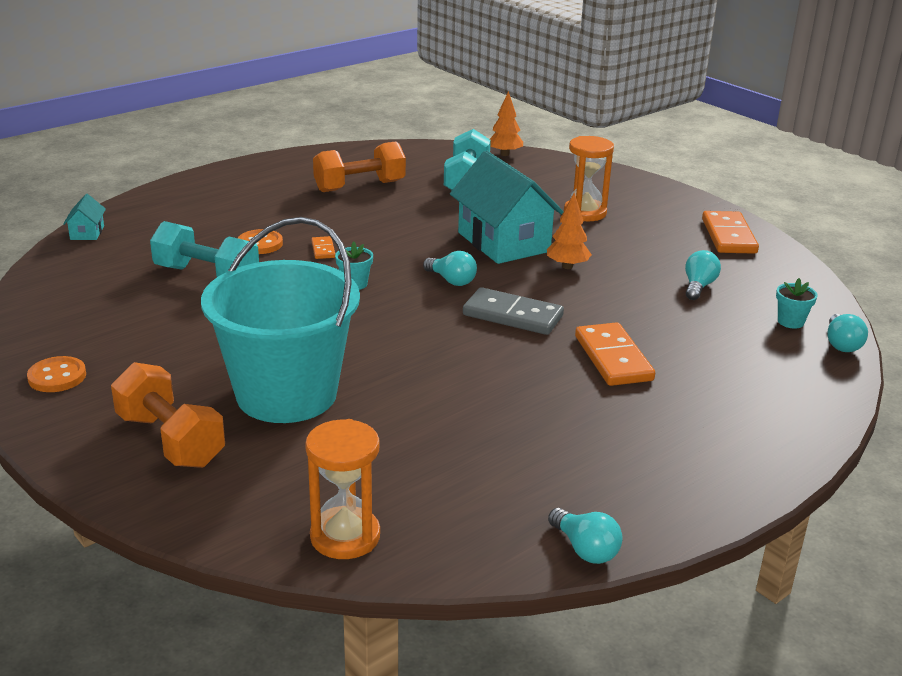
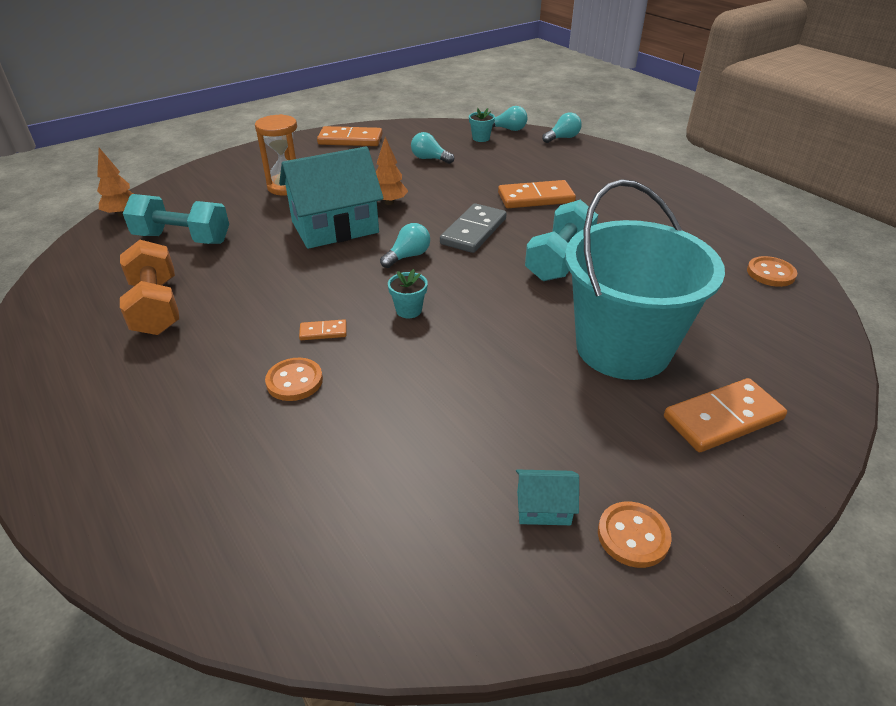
camera: 85 degrees left, 10 degrees up
(87, 233) = (193, 581): turquoise house -> turquoise house (543, 508)
(170, 440) = (722, 418): orange dumbbell -> orange domino
(206, 275) = (373, 422): turquoise dumbbell -> turquoise dumbbell (559, 260)
(345, 536) = (801, 314): orange hourglass -> none
(444, 531) = (770, 273): none -> orange button
(585, 549) = (758, 226): turquoise light bulb -> turquoise light bulb (562, 138)

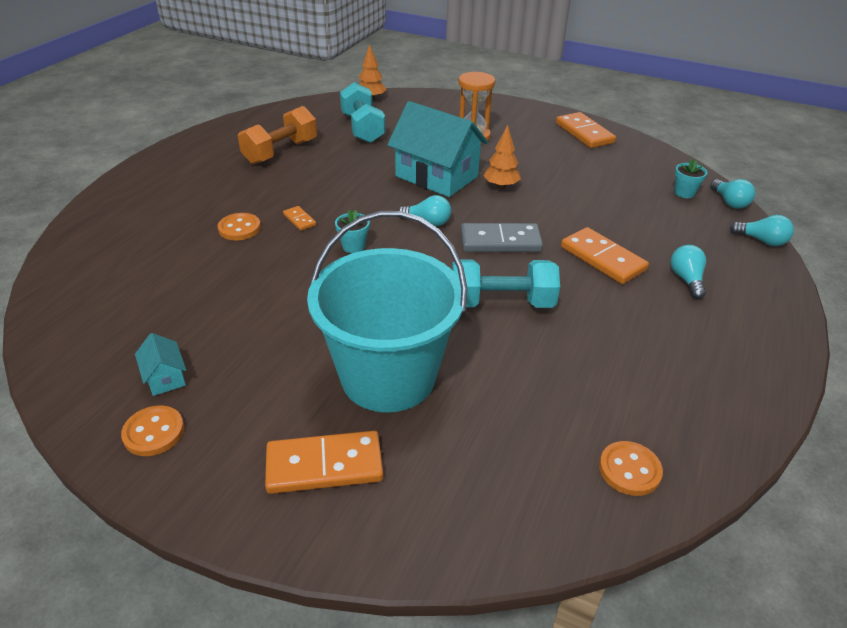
camera: 60 degrees right, 0 degrees up
(430, 159) = (602, 180): turquoise light bulb -> turquoise light bulb (686, 279)
(722, 418) = (324, 465): orange domino -> orange domino turned 45 degrees counterclockwise

